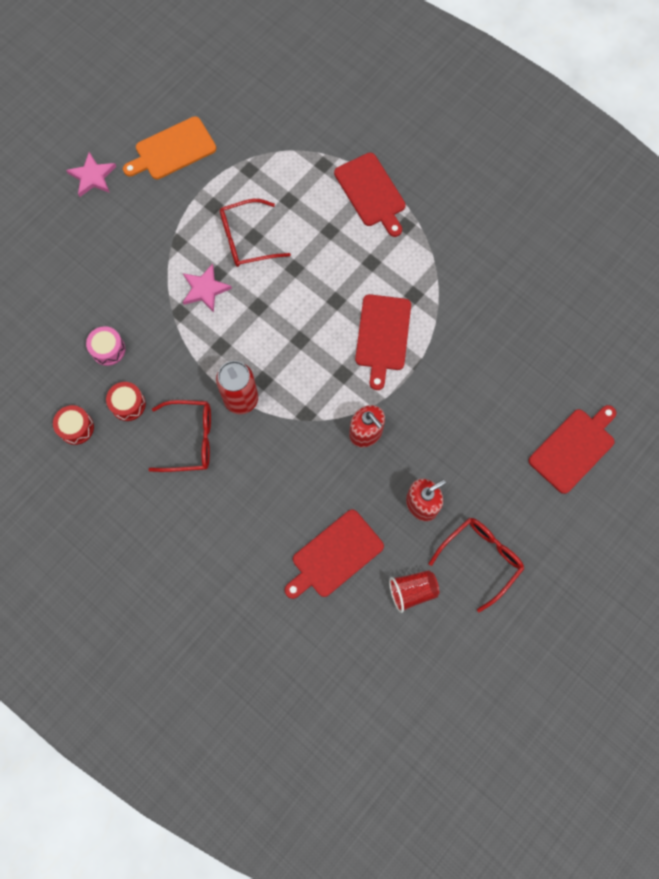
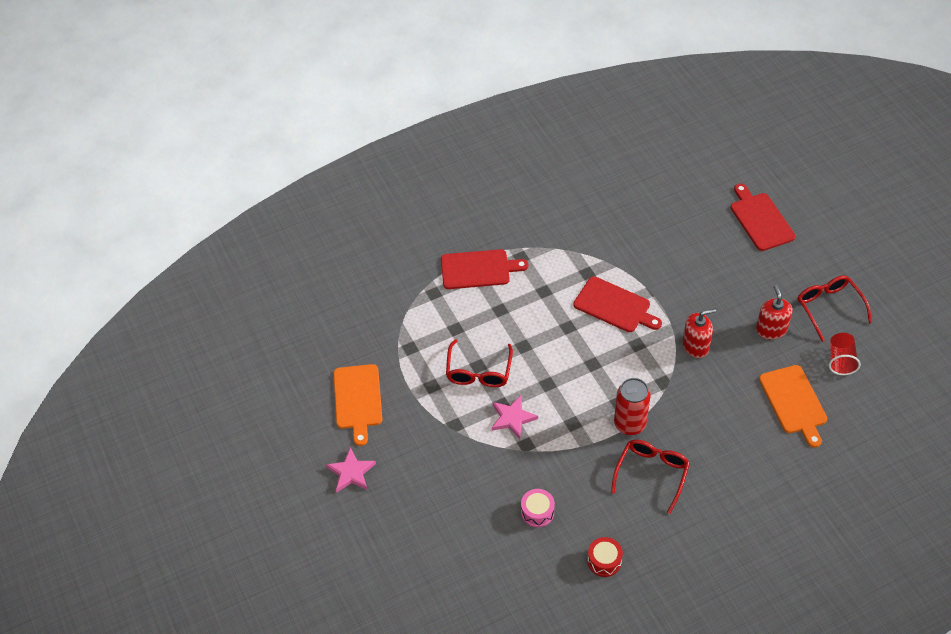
camera: 65 degrees left, 20 degrees down
(128, 404) = (598, 512): red drum -> none
(335, 555) = (794, 402): red cutting board -> orange cutting board

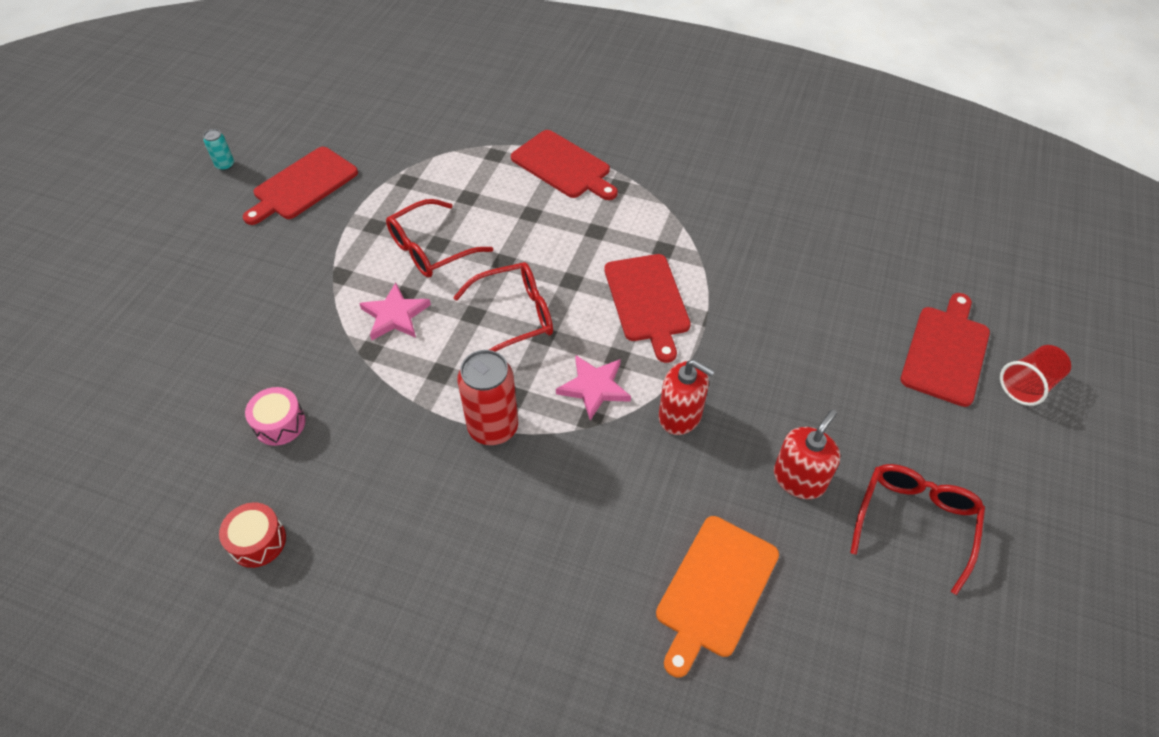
camera: 45 degrees right, 0 degrees up
(294, 428) = (225, 165): none -> turquoise can
(351, 472) = (204, 237): pink star -> pink star (594, 388)
(358, 399) = (303, 185): orange cutting board -> red cutting board
(652, 474) = (439, 502): red glasses -> red glasses (515, 316)
(841, 360) = (848, 600): red cup -> red cup (1028, 385)

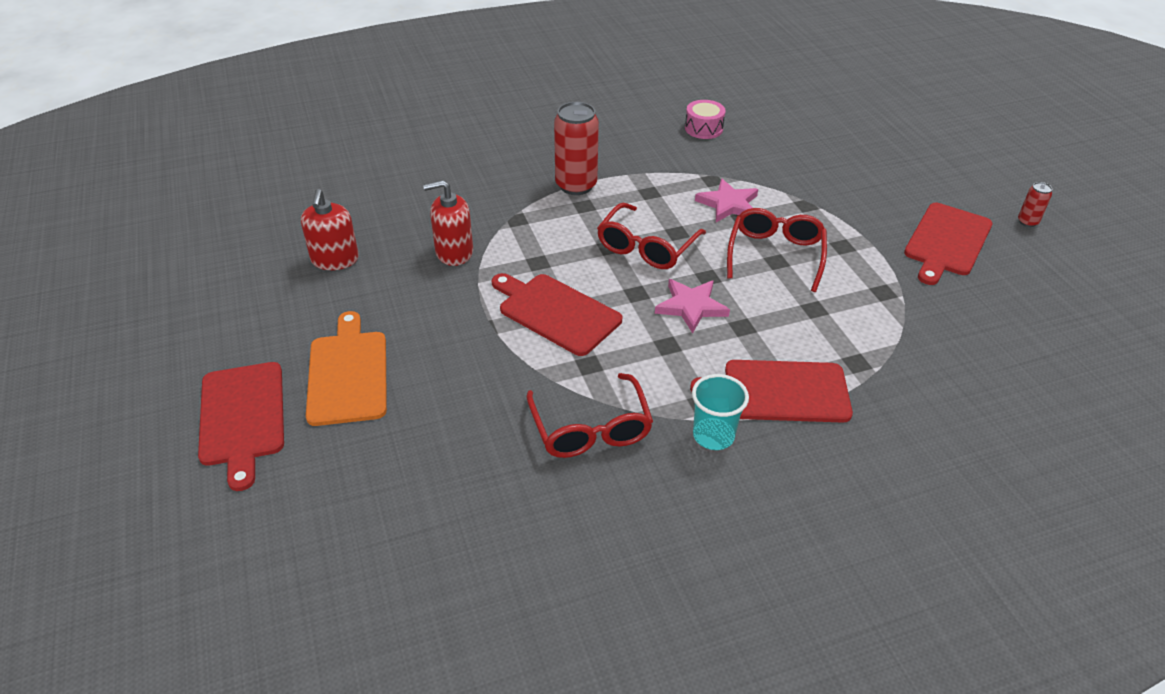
camera: 140 degrees right, 10 degrees down
(225, 165) = (1027, 222): turquoise can -> red can
(258, 541) = (636, 92): red drum -> none
(303, 185) = (947, 242): red cutting board -> red cutting board turned 150 degrees counterclockwise
(594, 388) = (534, 236): pink star -> pink star (691, 306)
(633, 167) = (713, 436): none -> turquoise cup
(715, 589) = (357, 185): orange cutting board -> orange cutting board (347, 374)
(914, 522) = (231, 276): red glasses -> red glasses (590, 428)
(1028, 385) = (145, 429): red cup -> none

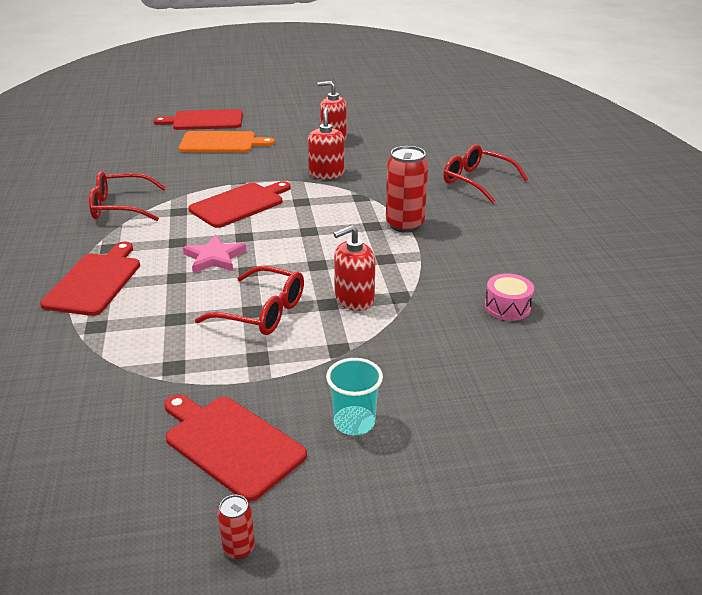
camera: 100 degrees right, 10 degrees down
(646, 247) = (302, 247): red glasses -> red glasses (477, 181)
(713, 436) = (77, 247): turquoise cup -> turquoise cup (354, 422)
(728, 204) = (354, 299): pink star -> red soap dispenser

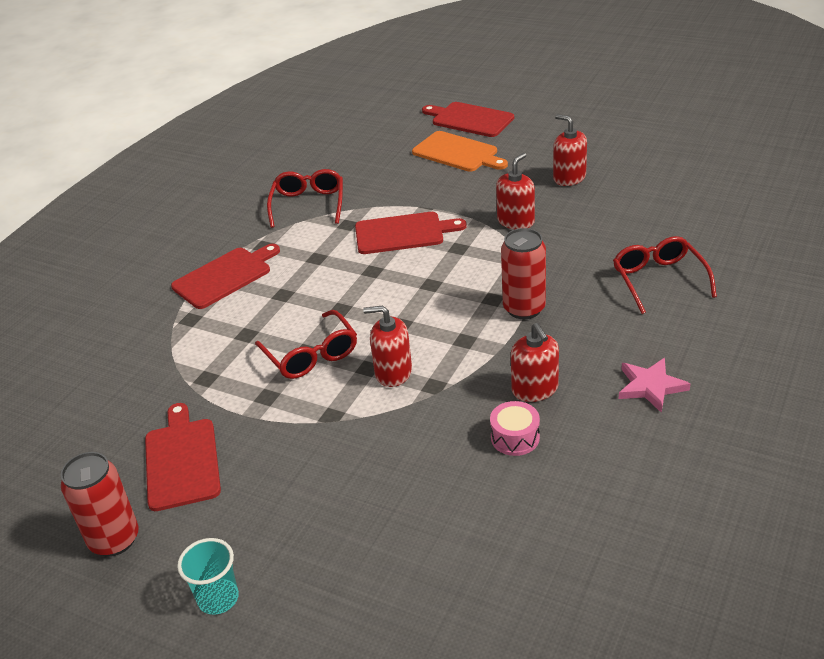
camera: 40 degrees right, 5 degrees up
(120, 207) = (308, 204): red glasses -> red glasses turned 60 degrees clockwise
(214, 258) = (328, 285): pink star -> pink star (651, 386)
(239, 548) = (114, 540): red can -> red can, size x2.08
(354, 422) = (275, 485): turquoise cup -> turquoise cup (218, 598)
(480, 271) = (535, 389): none -> red soap dispenser

